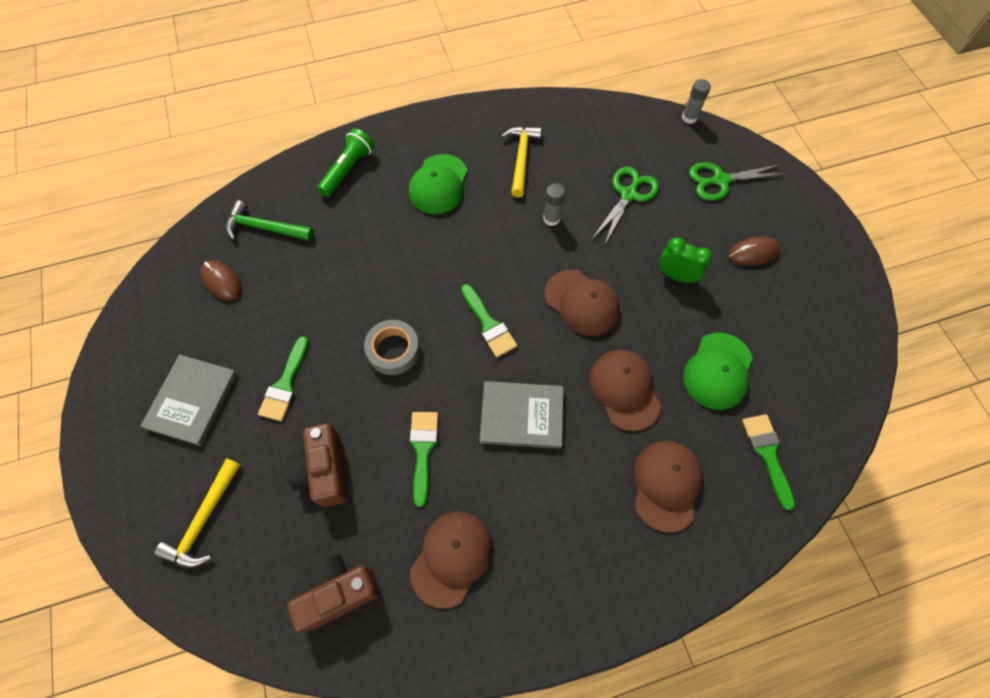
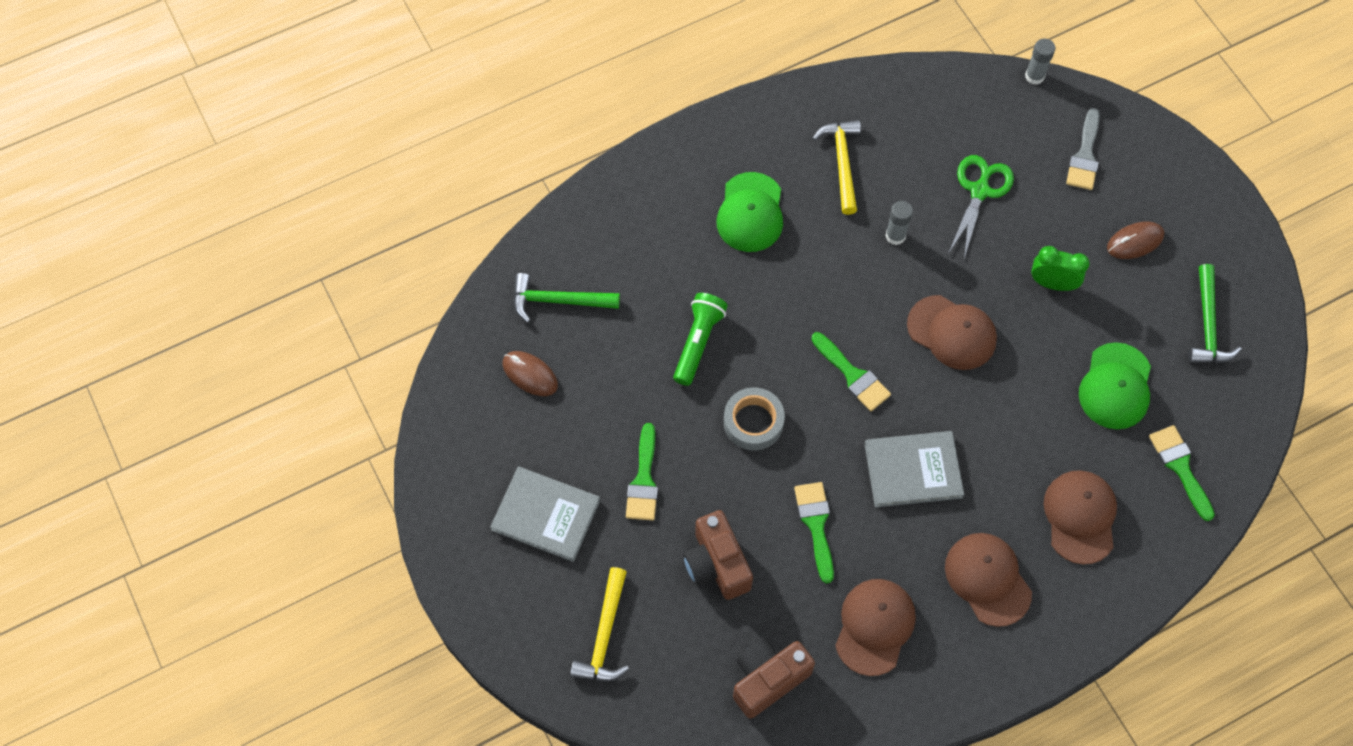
camera: 10 degrees left, 0 degrees up
(192, 400) = (546, 515): grey book -> grey book turned 75 degrees counterclockwise
(348, 170) = (635, 210): green flashlight -> green flashlight (698, 342)
(624, 390) = (1018, 424): brown cap -> brown cap (987, 579)
(720, 180) = (1085, 155): green scissors -> grey brush
(808, 331) = (1208, 325): none -> green hammer

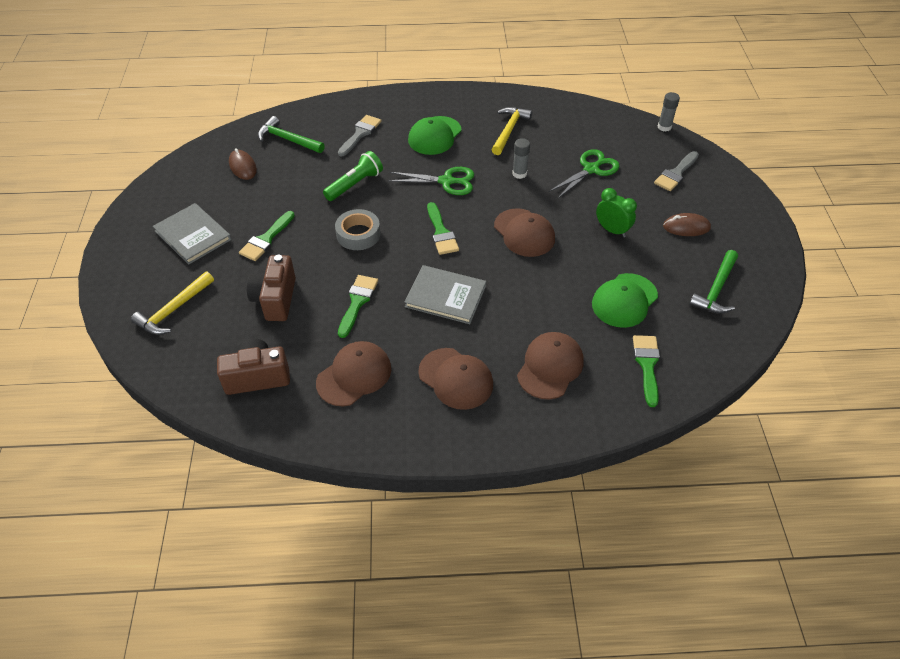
camera: 25 degrees right, 15 degrees down
(650, 250) = (360, 134): none -> grey brush
(811, 287) = (446, 181): none -> green scissors
(987, 579) = (456, 378): brown cap -> brown cap turned 135 degrees clockwise

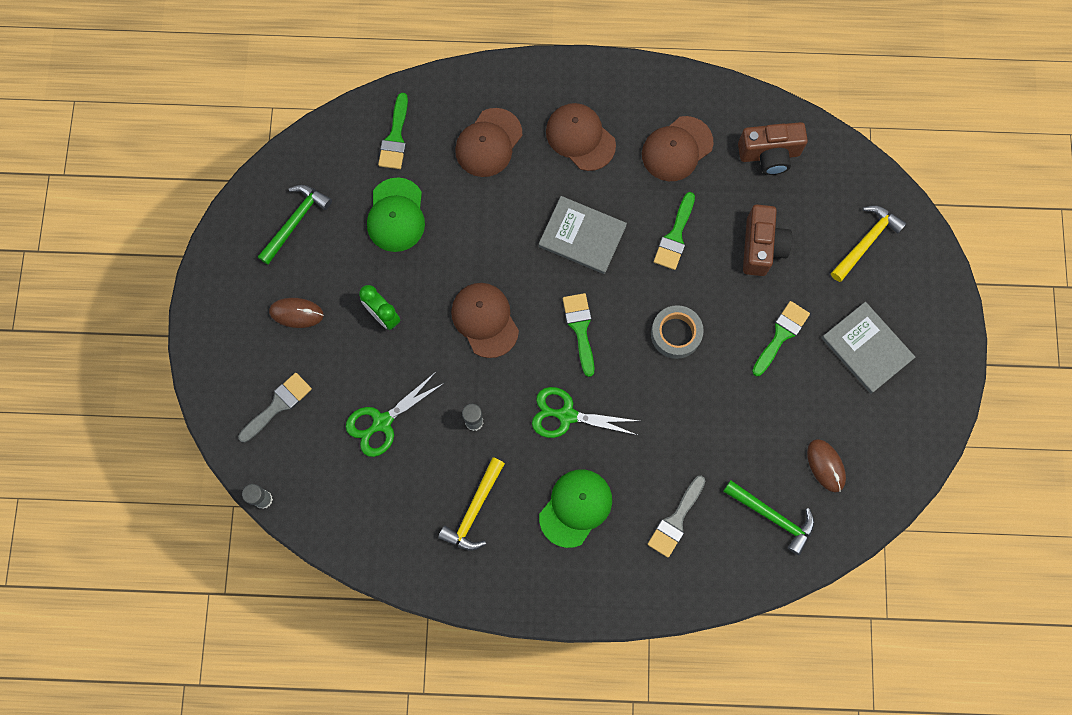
camera: 175 degrees left, 25 degrees up
(355, 184) = (681, 419): green flashlight -> none
(624, 300) = (396, 215): green cap -> green cap turned 135 degrees clockwise

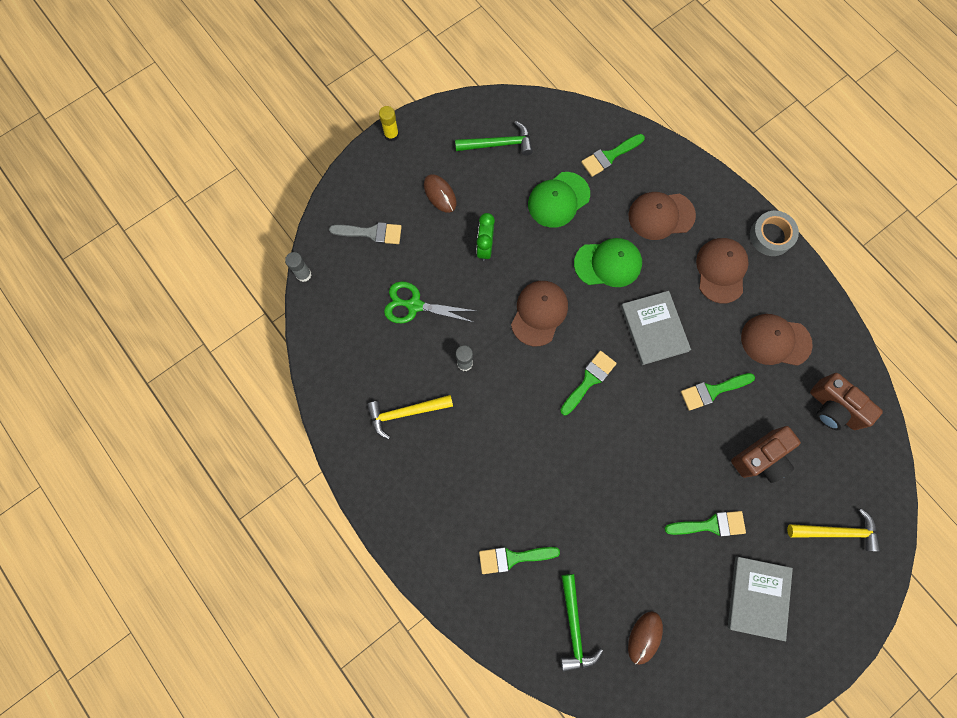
camera: 50 degrees right, 0 degrees up
(197, 308) = (391, 135): none -> yellow glue stick
(567, 415) = (521, 421): green scissors -> none
(575, 507) = (463, 480): green cap -> green cap (608, 263)
(675, 334) = (644, 448): grey tape -> grey tape (771, 236)
(676, 520) = (513, 557): grey brush -> green brush

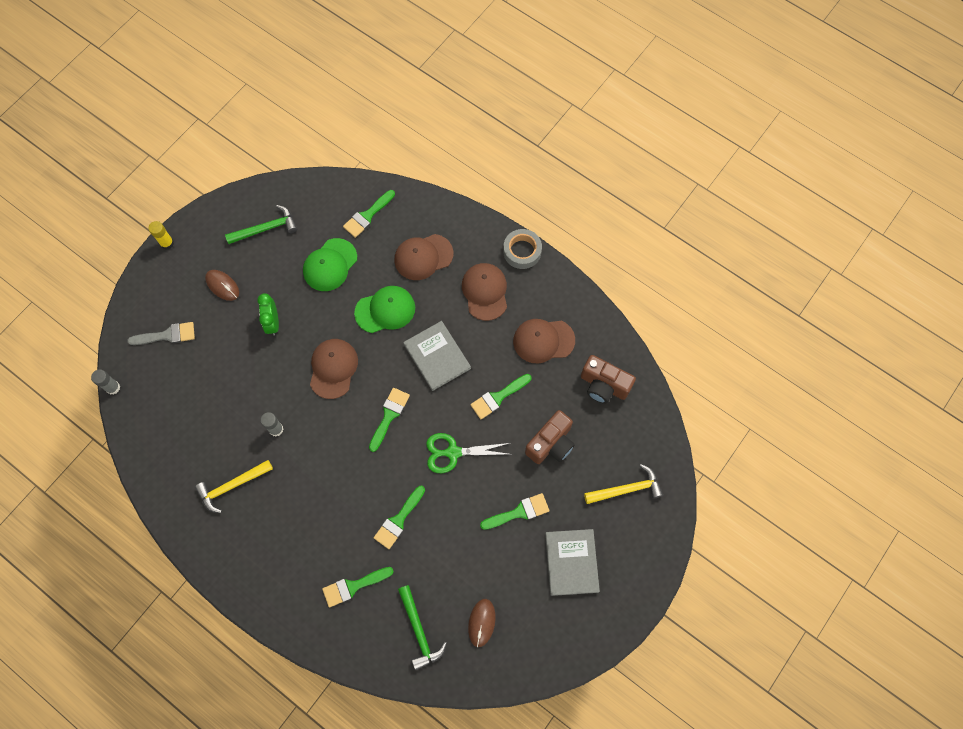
camera: 15 degrees left, 5 degrees down
(414, 305) = (220, 390): green scissors -> green scissors (453, 452)
(576, 498) = (398, 520): none -> green brush

